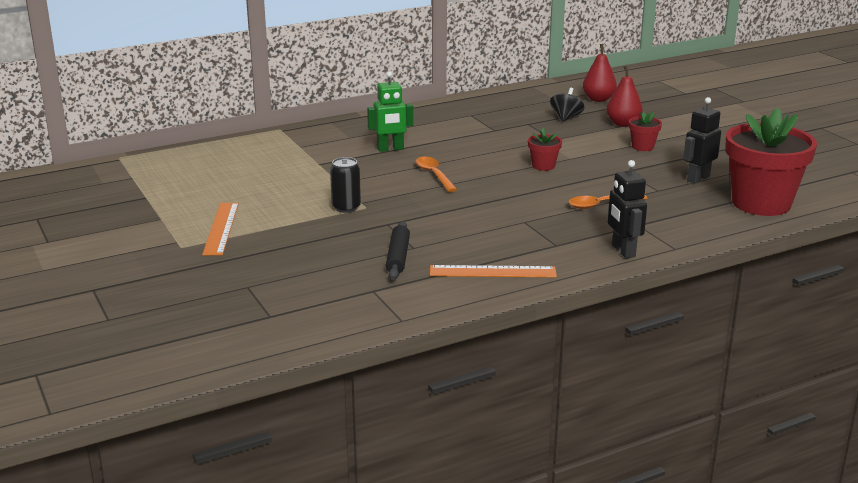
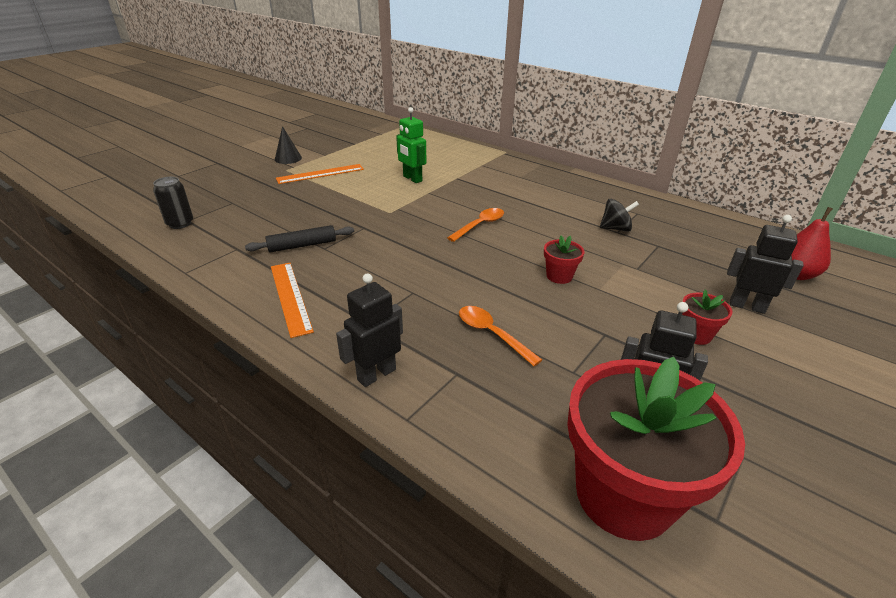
camera: 65 degrees right, 10 degrees up
(142, 242) = (288, 158): none -> black cone
(346, 207) = (383, 205): black can -> black can (180, 223)
(390, 149) = (514, 196): green robot -> green robot (412, 179)
(566, 117) = (707, 264): black spinning top -> black spinning top (615, 228)
(623, 124) = (747, 306): red pear -> black robot

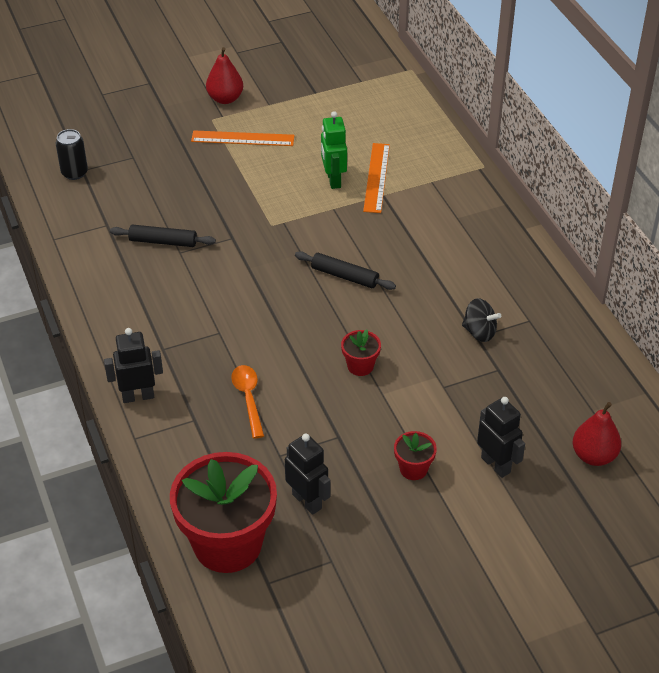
camera: 30 degrees right, 10 degrees up
(288, 158) = (225, 99): black cone -> red pear
(290, 297) = (120, 299): orange ruler -> orange ruler (376, 177)
(480, 225) = (344, 276): orange spoon -> black rolling pin

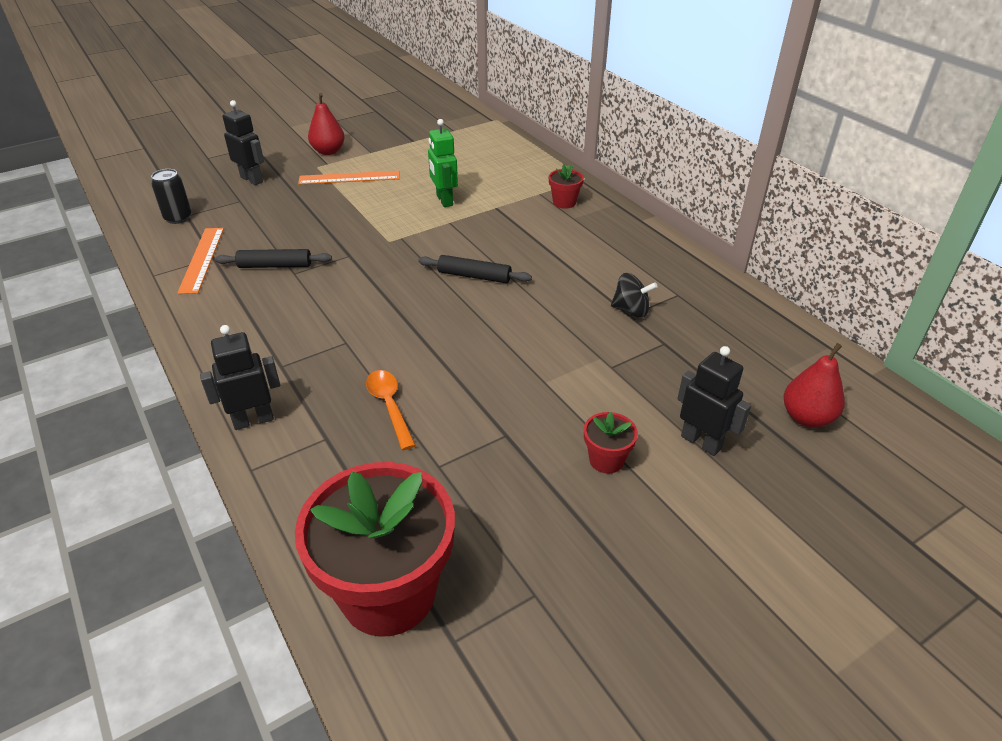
camera: 10 degrees left, 5 degrees down
(307, 501) = (485, 518): black robot -> black robot (252, 179)
(360, 366) = (512, 357): red flower pot -> red flower pot (564, 202)
(376, 177) = (486, 195): orange ruler -> orange ruler (202, 259)

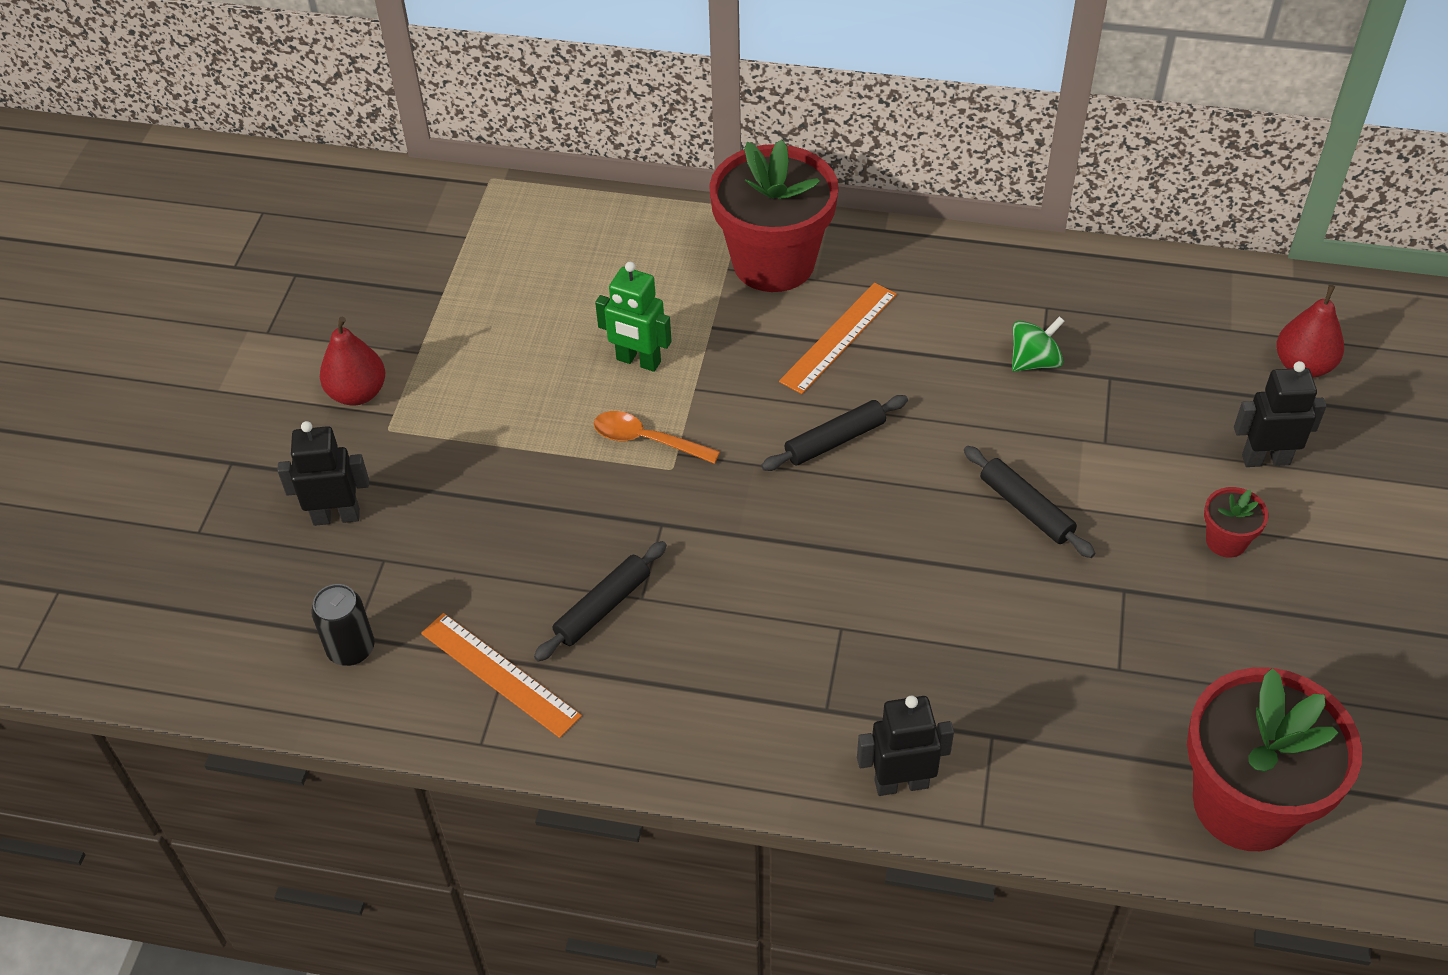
camera: 45 degrees left, 10 degrees up
(253, 420) = (901, 783): black robot -> black robot turned 60 degrees clockwise
(349, 178) = (463, 415): orange ruler -> orange ruler (839, 337)
(389, 406) = (993, 654): orange spoon -> orange spoon (647, 440)
(517, 363) = (1026, 508): none -> black rolling pin
(564, 202) = (773, 263): red flower pot -> red flower pot, size x2.34
(631, 310) = (1034, 361): black spinning top -> green spinning top

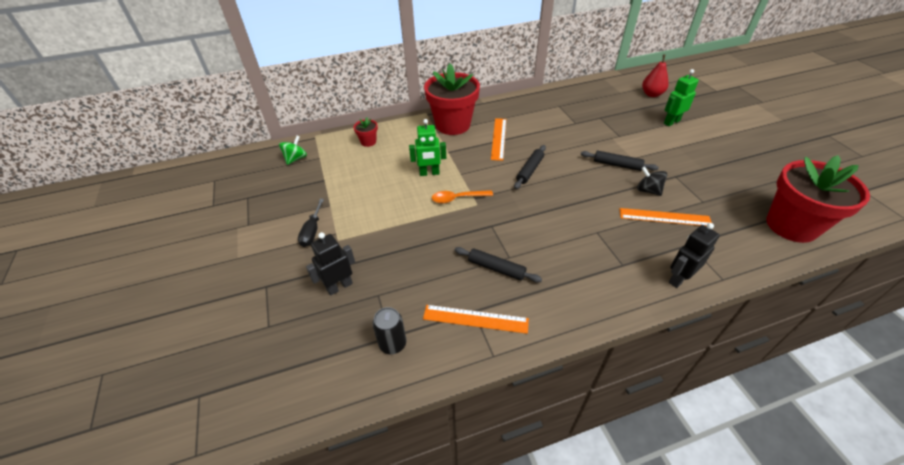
camera: 30 degrees left, 5 degrees down
(357, 393) = (312, 231): red pear -> black screwdriver
(602, 607) = (496, 268): black rolling pin -> black rolling pin turned 75 degrees counterclockwise
(1002, 662) = (664, 217): none -> orange ruler
(1030, 593) = (648, 190): none -> black spinning top
(1034, 361) = (572, 122): green spinning top -> green spinning top (296, 159)
(1226, 541) = (688, 149): red flower pot -> red flower pot (368, 142)
(1265, 459) = (671, 122): black robot -> green robot

